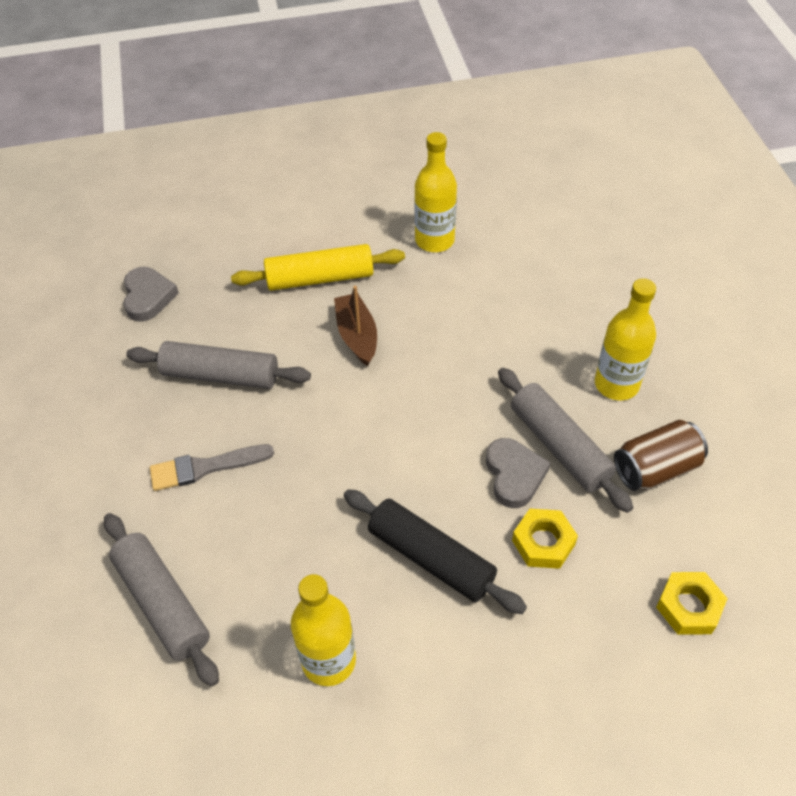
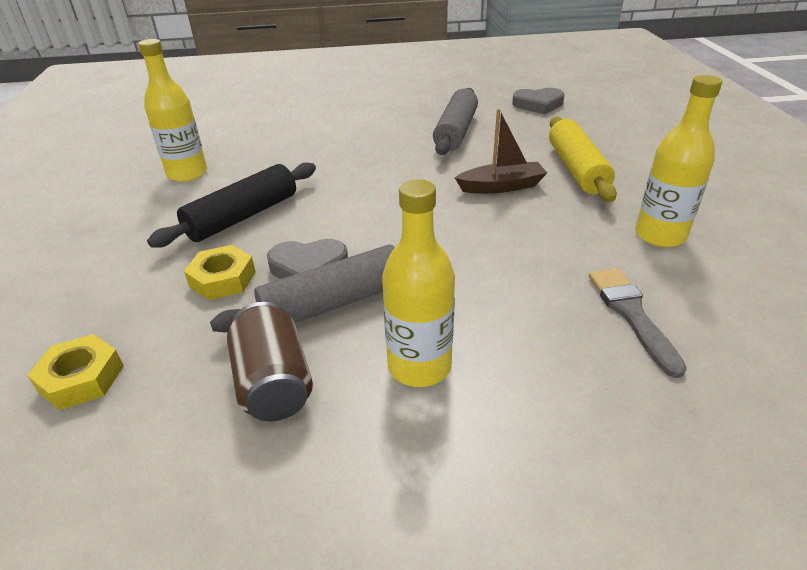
camera: 95 degrees right, 15 degrees down
(162, 603) = (268, 122): grey rolling pin -> none
(205, 467) = (368, 130): grey brush -> grey brush (631, 314)

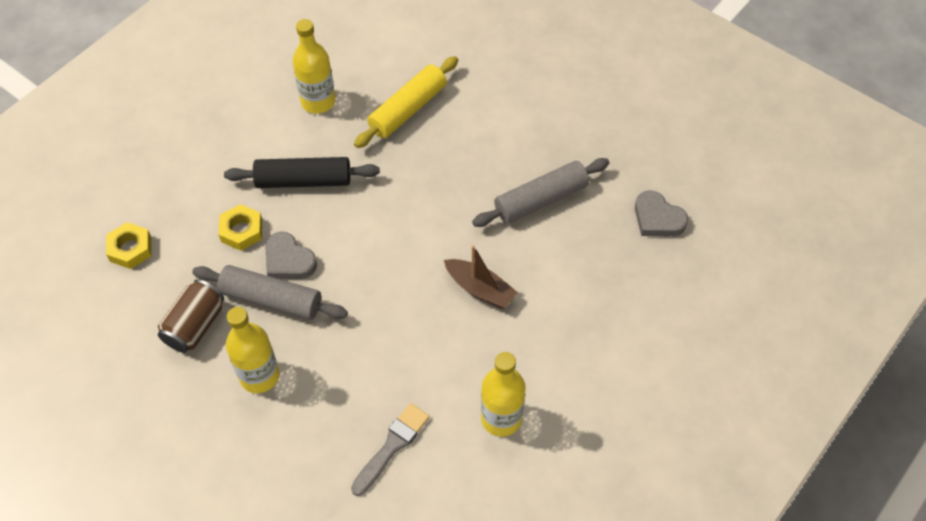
camera: 45 degrees right, 20 degrees up
(576, 169) = (555, 317): yellow rolling pin -> yellow rolling pin (407, 109)

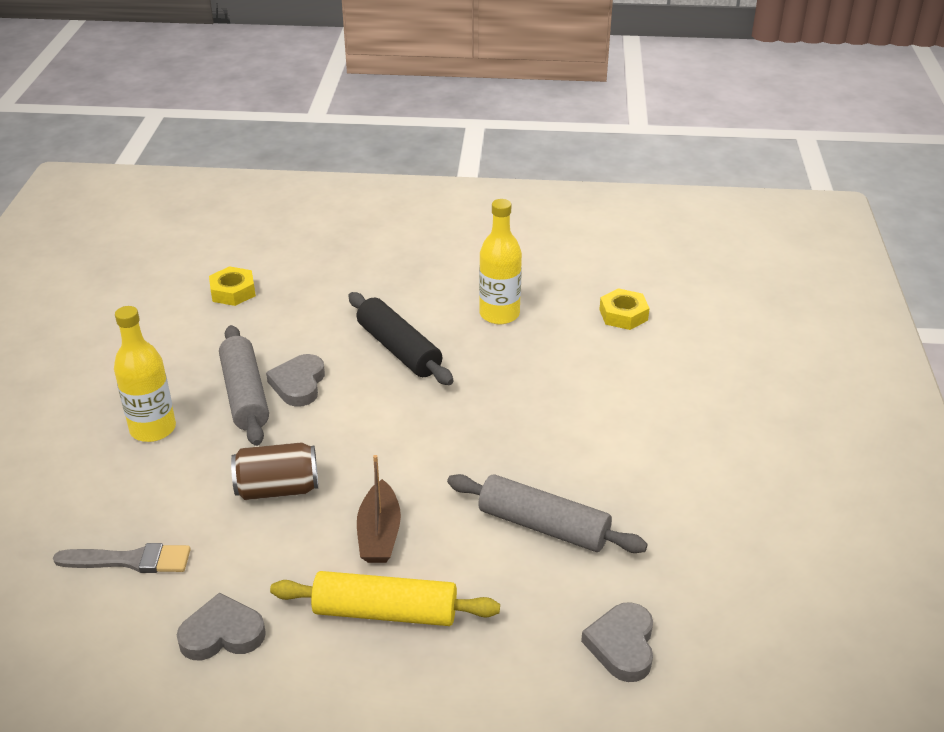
camera: 55 degrees right, 20 degrees down
(195, 326) = (180, 364): brown can -> brown can (278, 489)
(241, 231) = (307, 341): yellow nut -> yellow nut (623, 315)
(407, 109) = (554, 373): yellow rolling pin -> yellow rolling pin (385, 612)
(501, 418) = (222, 634): yellow bottle -> grey heart

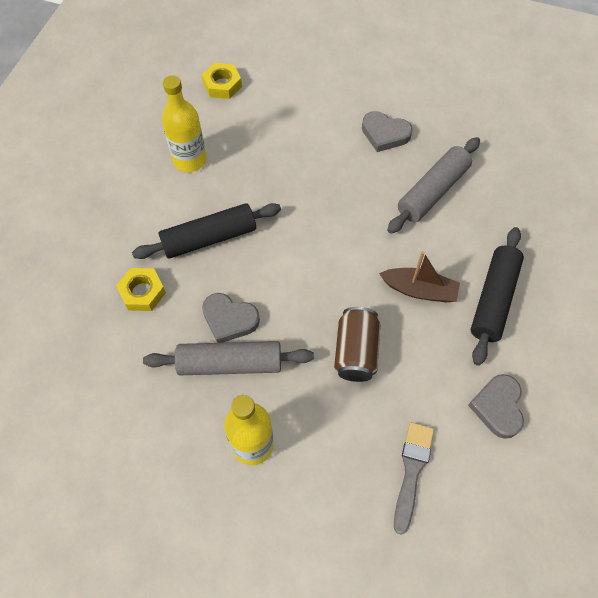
camera: 75 degrees left, 25 degrees up
(233, 292) = (66, 358): yellow nut -> yellow nut (142, 292)
(385, 612) = (493, 299): yellow rolling pin -> black rolling pin
(622, 645) = (539, 178): grey heart -> grey heart (385, 134)

